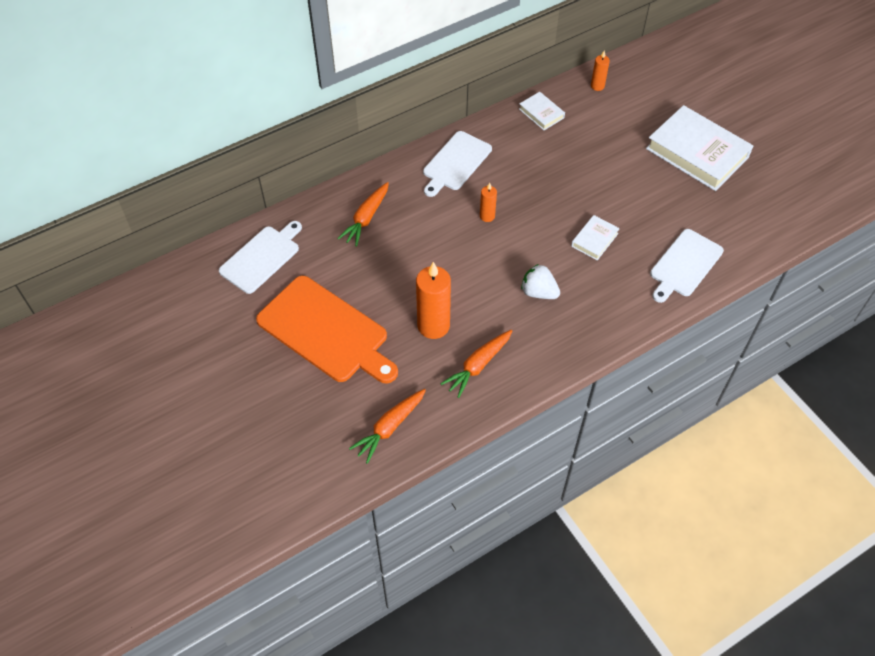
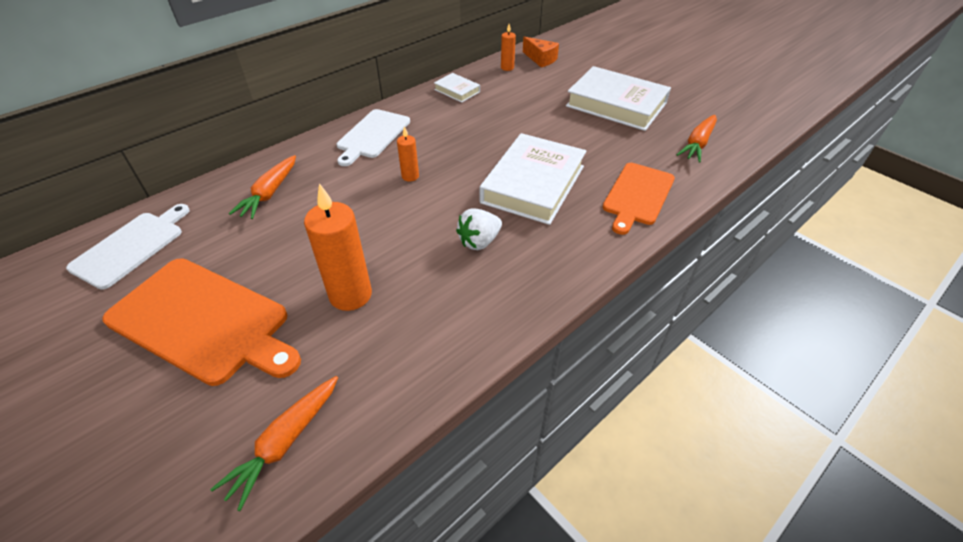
camera: 10 degrees left, 10 degrees down
(478, 366) = (412, 336): orange carrot -> orange carrot (697, 144)
(538, 292) = (479, 241): white strawberry -> white strawberry turned 60 degrees counterclockwise
(594, 240) = (533, 184): white book -> white book, size x2.12
(635, 77) = (541, 59): none -> orange cheese
(684, 265) = (637, 195): white cutting board -> orange cutting board

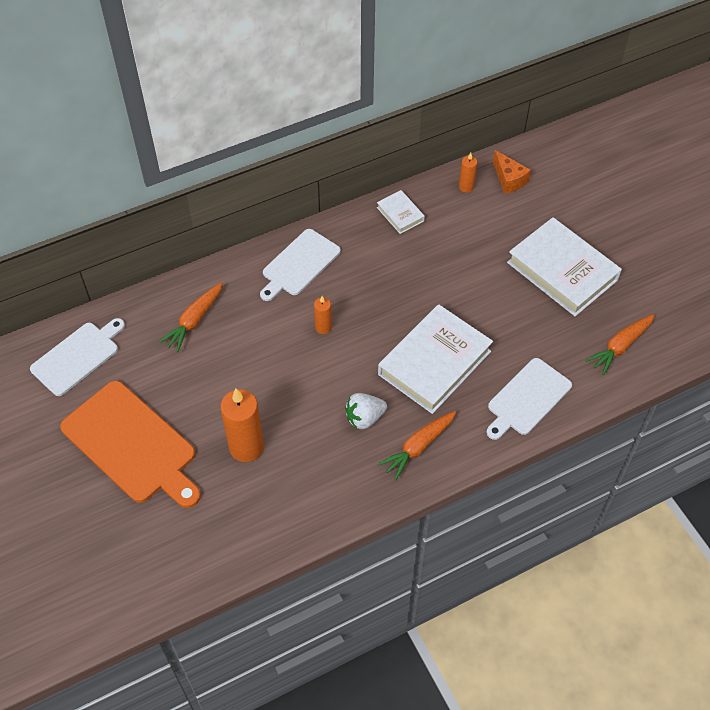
camera: 15 degrees right, 10 degrees up
(285, 443) = (182, 558): orange carrot -> orange carrot (418, 447)
(637, 195) = (527, 399): orange cutting board -> white cutting board

